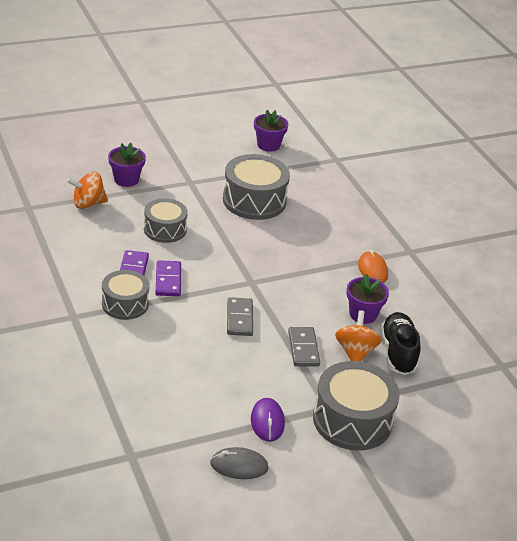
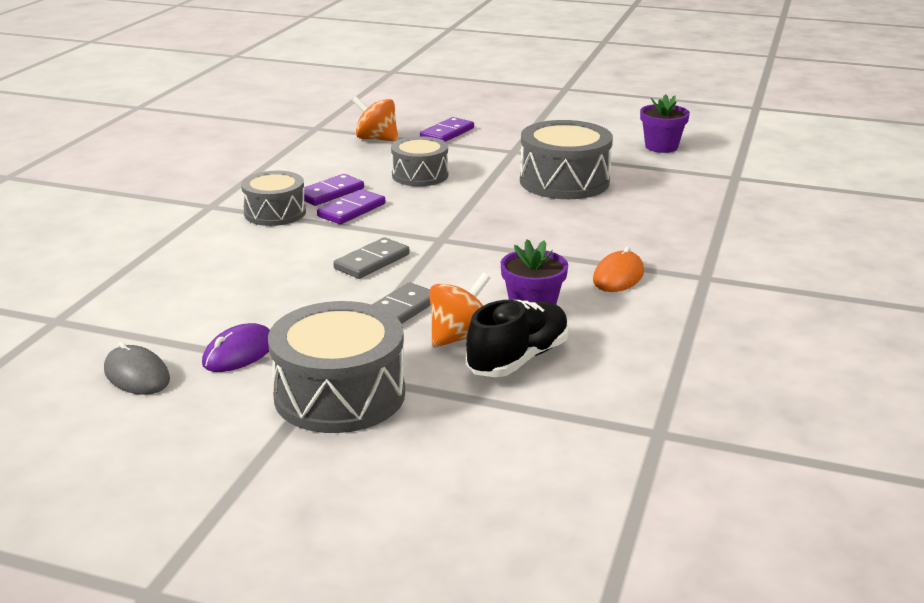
camera: 45 degrees right, 10 degrees down
(126, 179) = (447, 133): purple flower pot -> purple domino

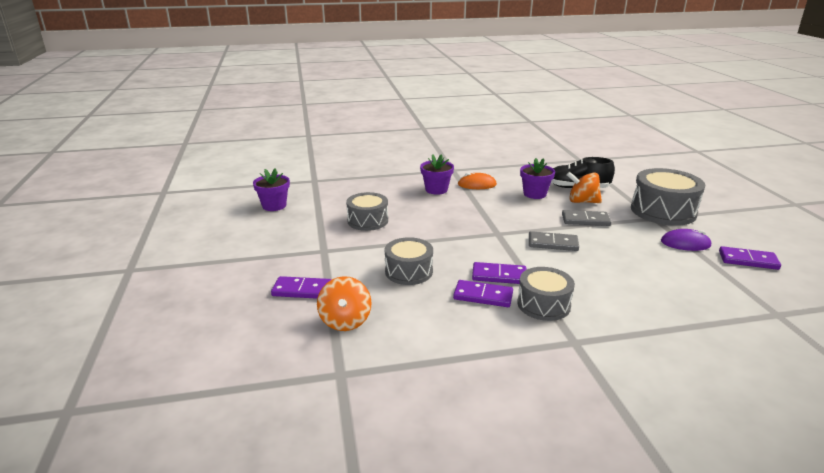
camera: 120 degrees left, 0 degrees up
(137, 375) = (748, 260): grey mouse -> purple domino
(564, 181) = (368, 221): grey drum -> grey drum, size x0.64
(626, 242) = (436, 190): none -> purple flower pot

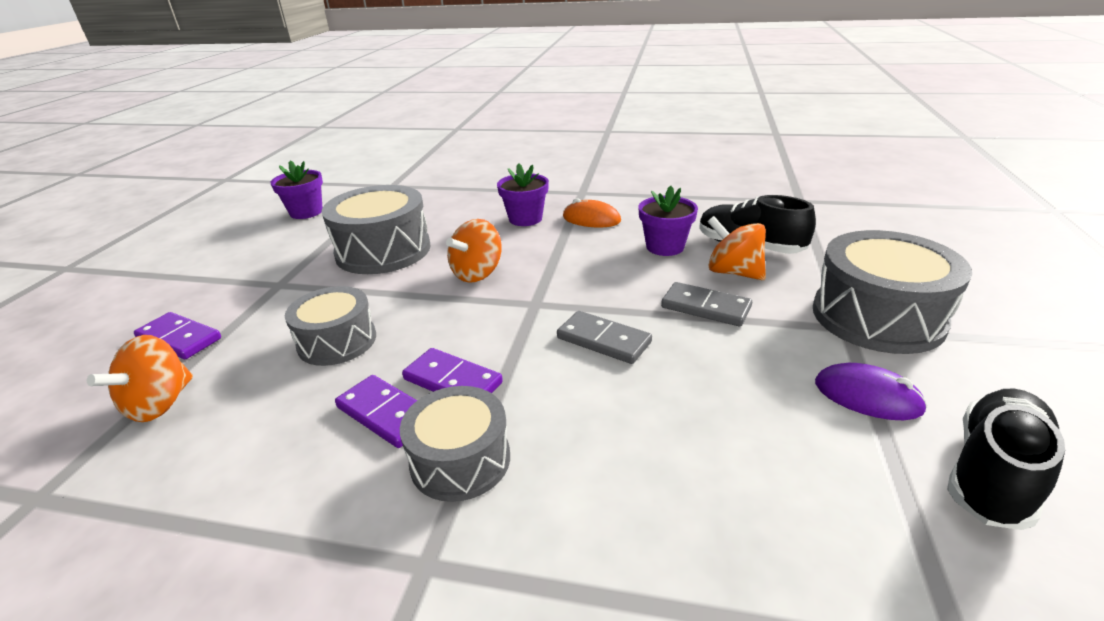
camera: 25 degrees right, 5 degrees up
(368, 221) = (383, 250): grey drum -> grey drum, size x1.57
(445, 224) = (477, 273): none -> orange spinning top
(748, 260) = (993, 473): purple domino -> black shoe

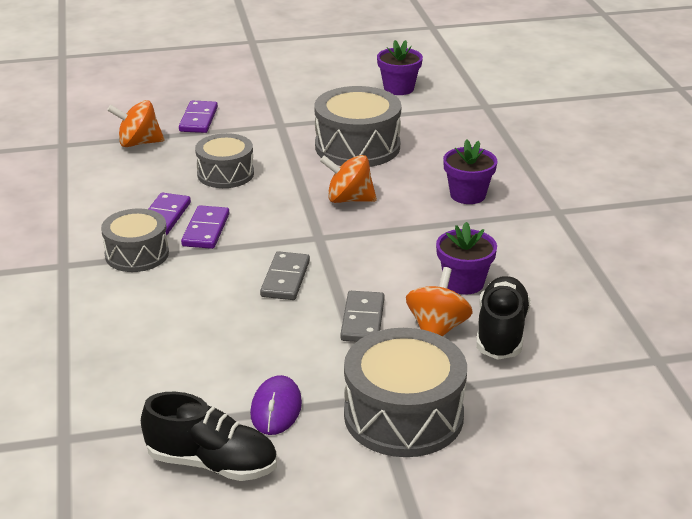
camera: 65 degrees right, 0 degrees up
(591, 219) = (495, 230): orange mouse -> none

